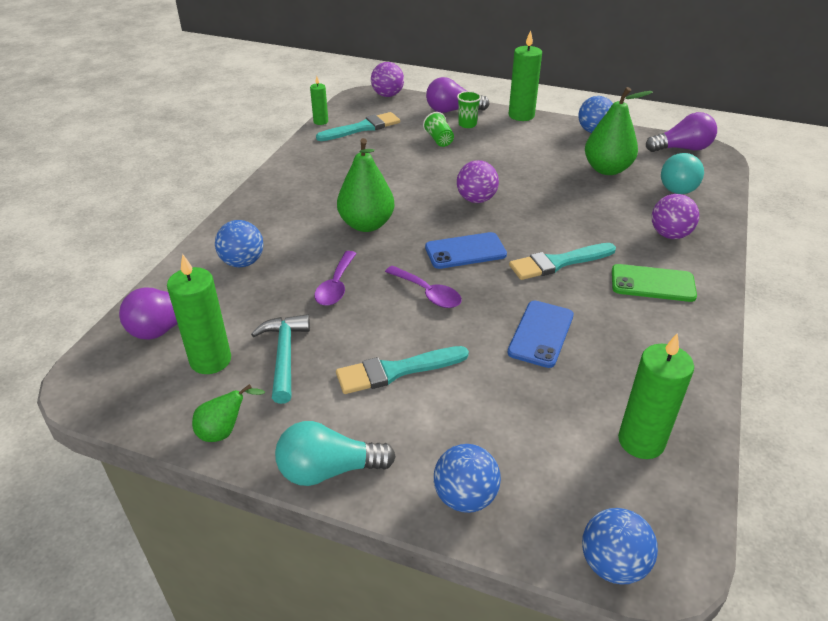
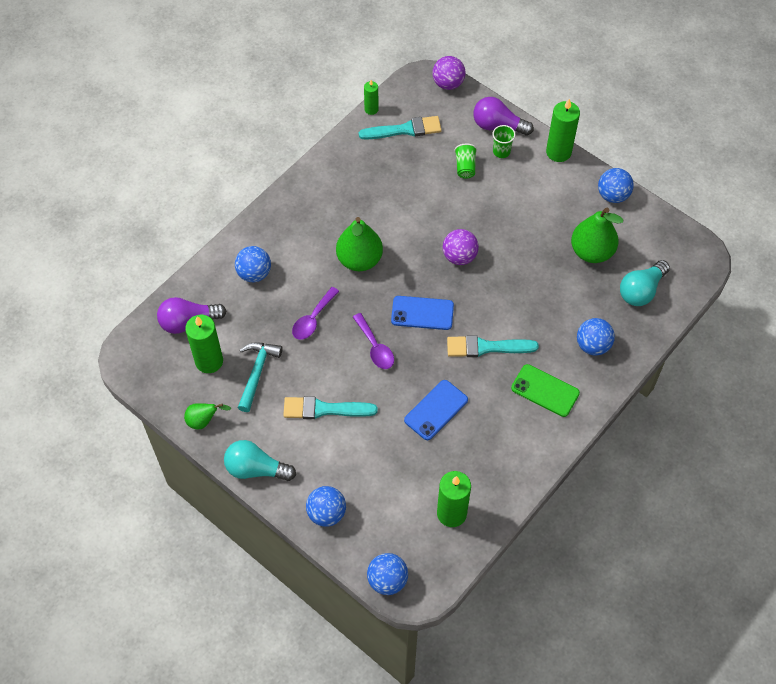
camera: 20 degrees right, 20 degrees up
(669, 235) = (593, 345): purple ball -> blue ball
(682, 148) = (678, 244): purple light bulb -> none

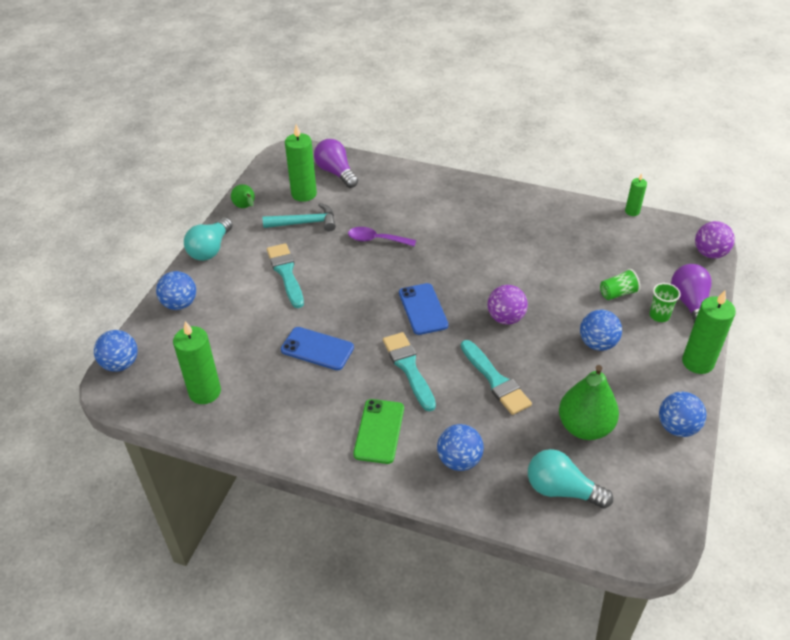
camera: 70 degrees right, 15 degrees down
(254, 273) = (403, 193): blue ball -> blue ball (597, 343)
(256, 469) = (210, 249): turquoise light bulb -> turquoise light bulb turned 150 degrees counterclockwise
(359, 260) = (457, 251): green pear -> none
(375, 347) = (367, 287): purple spoon -> none
(404, 130) = (627, 239): turquoise brush -> turquoise brush (495, 380)

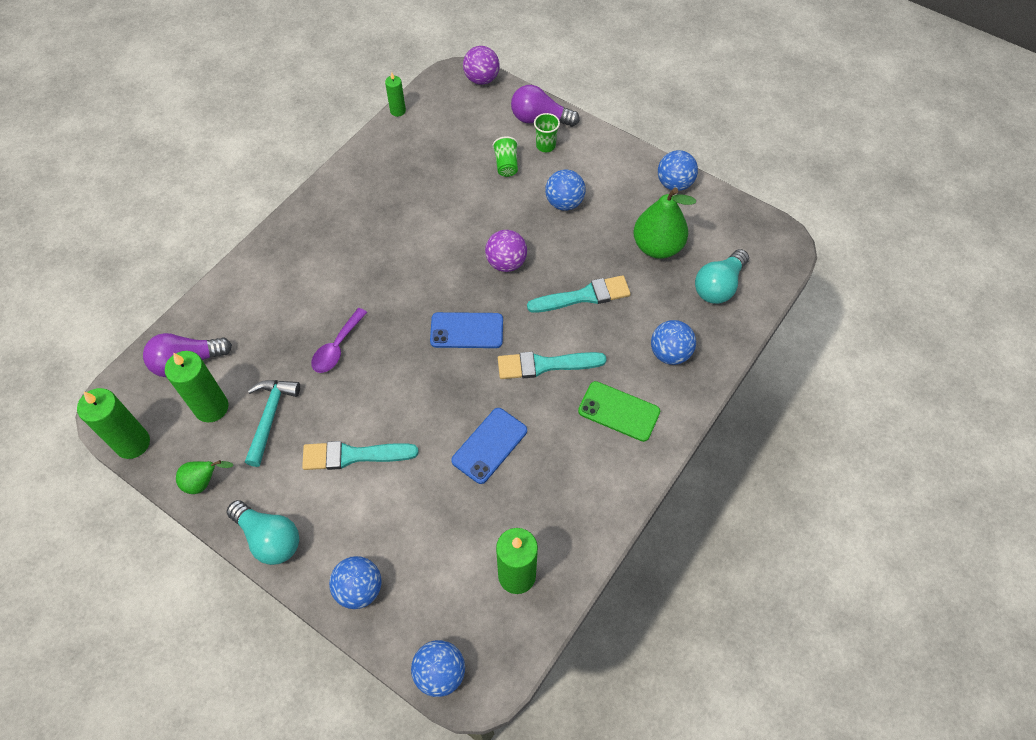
camera: 75 degrees left, 15 degrees up
(697, 362) = (609, 142): green candle -> green candle (132, 443)

